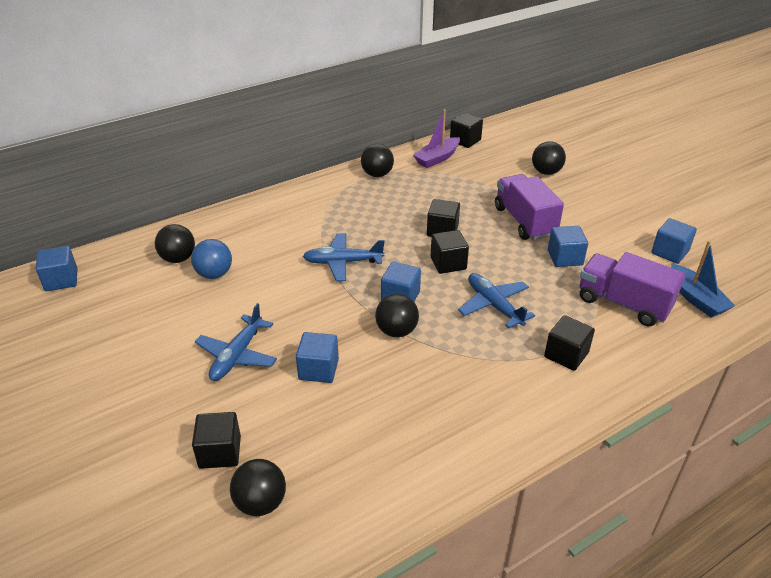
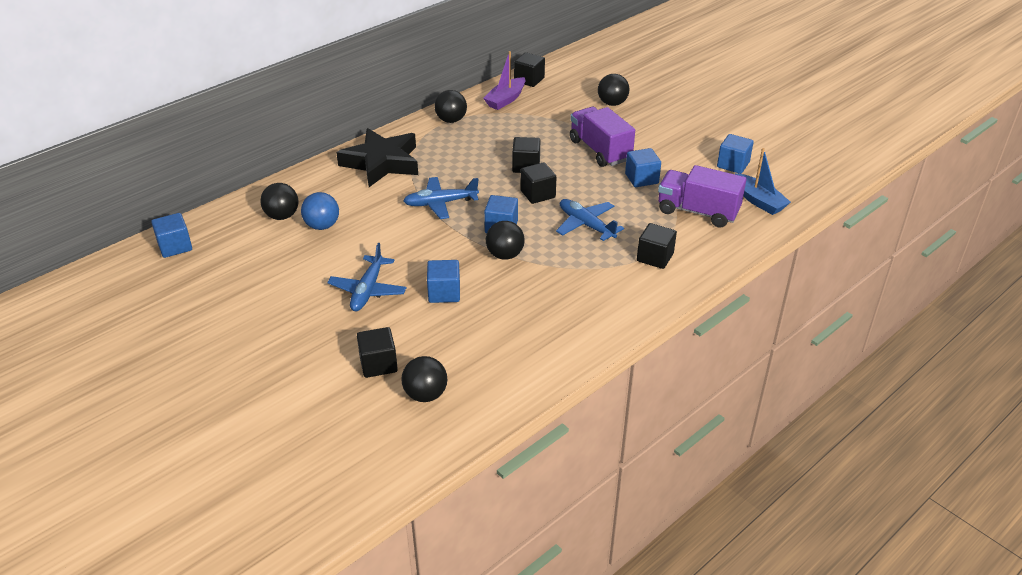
camera: 10 degrees left, 0 degrees up
(295, 212) = (381, 163): none -> black star

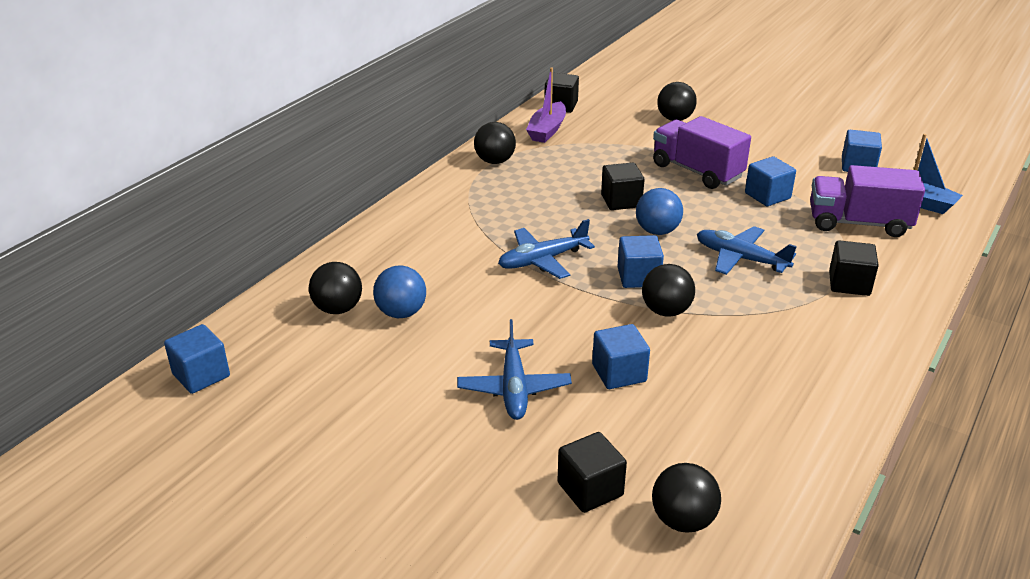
camera: 15 degrees left, 5 degrees down
(381, 163) = (436, 222): black star -> none
(537, 194) = (657, 231): black cube -> blue ball

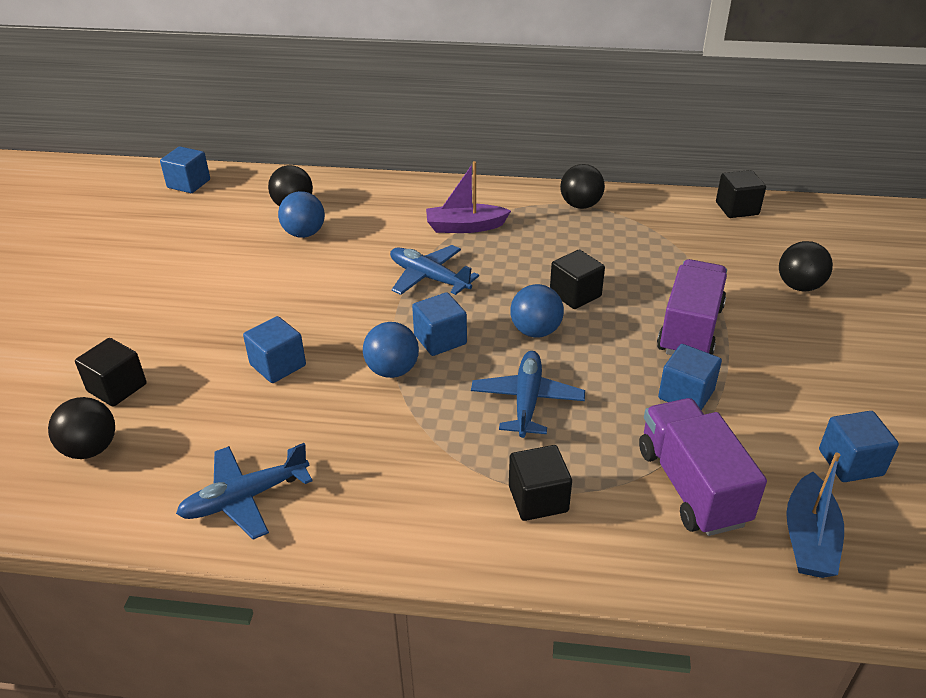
camera: 65 degrees right, 5 degrees up
(514, 388) = (231, 315): blue plane -> blue plane (244, 498)
(547, 130) = (674, 215): purple boat -> purple boat (465, 227)
(666, 311) = (392, 370): black ball -> blue ball

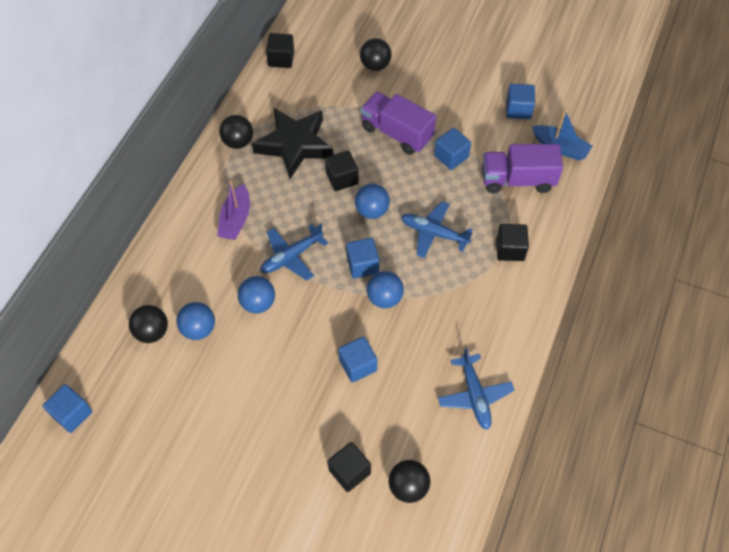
camera: 75 degrees left, 20 degrees up
(351, 266) = (258, 303): none -> blue ball
(604, 246) = (294, 145): none -> black star

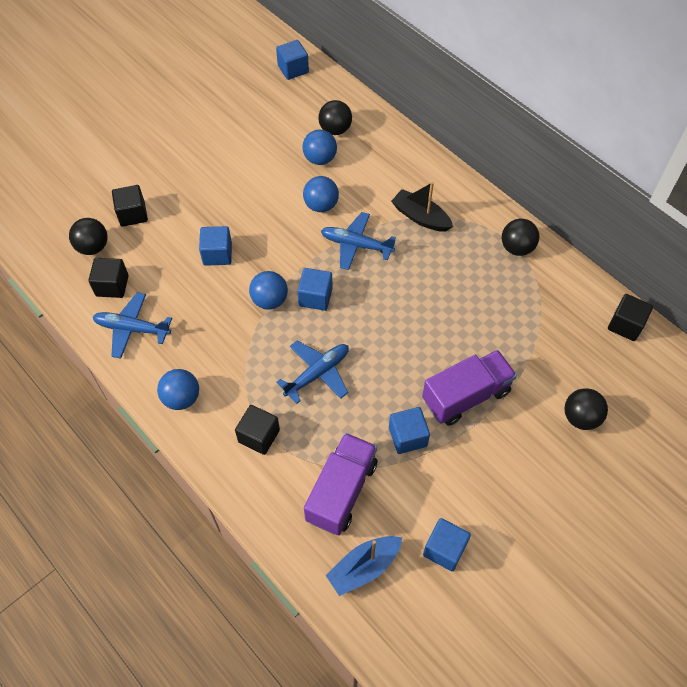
camera: 115 degrees right, 0 degrees up
(236, 219) = (420, 217): purple boat -> black boat
(291, 257) = (356, 245): blue plane -> blue plane turned 60 degrees counterclockwise
(294, 145) = (491, 294): black star -> none
(342, 178) = (427, 319): black cube -> black cube (112, 286)
(372, 211) = (374, 330): blue ball -> blue ball (181, 398)

